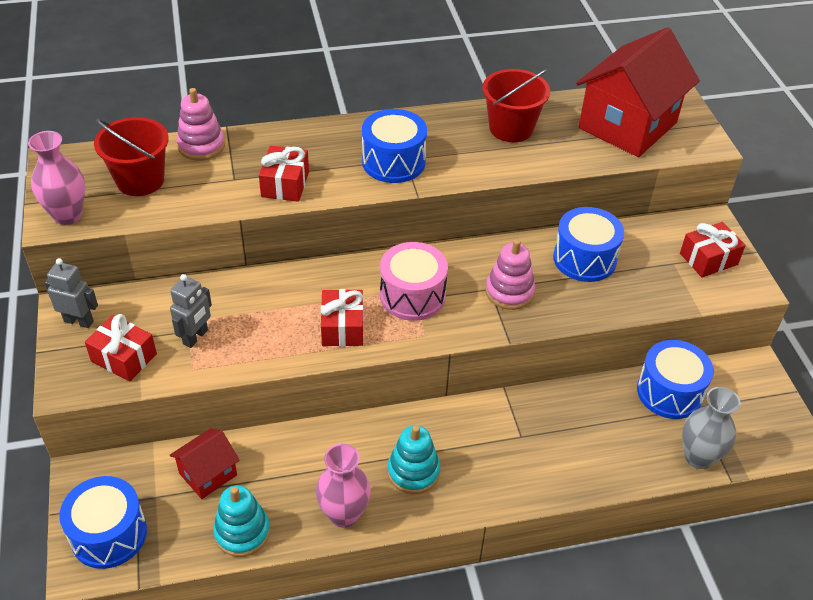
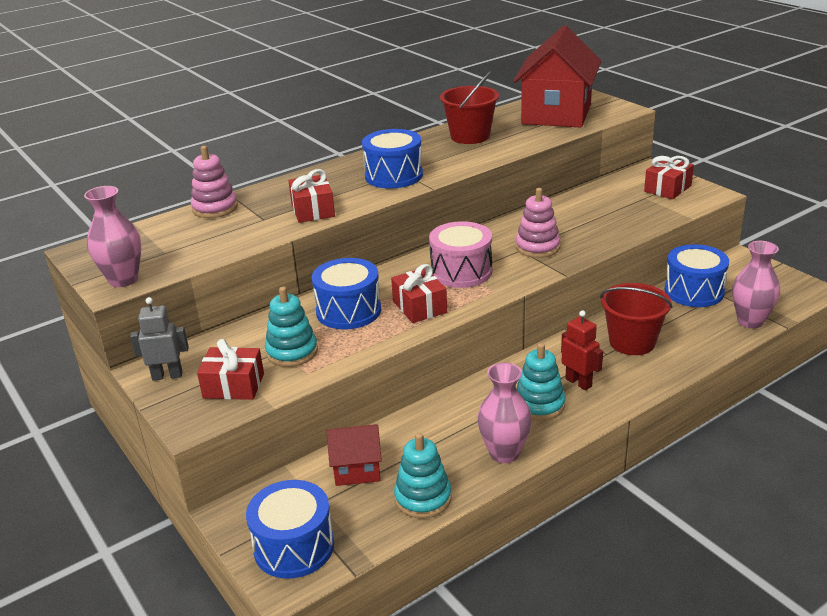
camera: 20 degrees left, 15 degrees down
(140, 180) = (176, 241): red bucket -> red bucket (632, 342)
(196, 337) = (292, 352): grey robot -> turquoise stacking toy
(208, 474) = (357, 469): red house -> red house turned 60 degrees clockwise
(469, 461) = (579, 382): none -> red robot
(584, 259) = (577, 213): blue drum -> blue drum (348, 311)
(698, 457) = (750, 321): grey vase -> pink vase

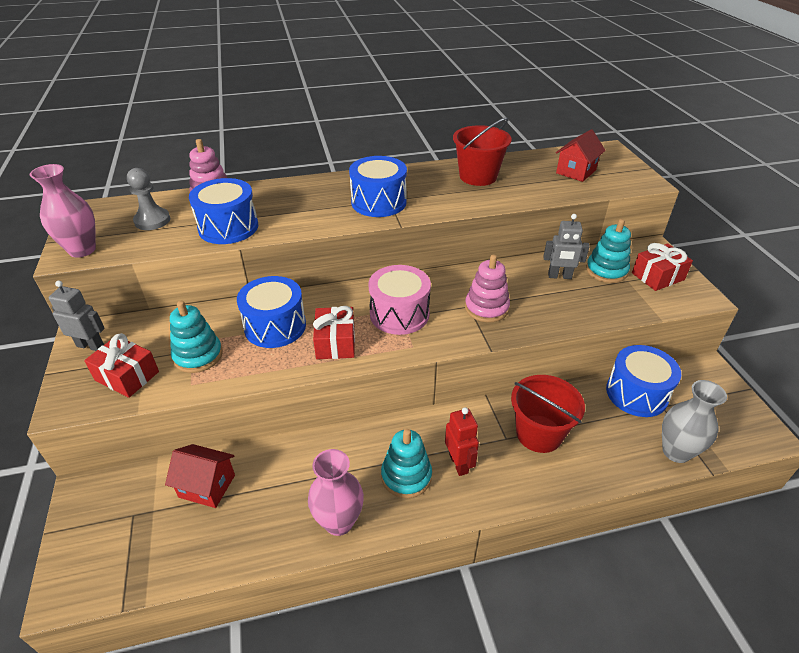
camera: 20 degrees right, 10 degrees up
(172, 241) = (152, 220): none -> grey pawn
(294, 547) = (100, 552): blue drum -> blue drum (228, 227)
(313, 210) = (283, 221): red gift -> none
(423, 498) = (236, 545): turquoise stacking toy -> turquoise stacking toy (606, 271)
(556, 114) = (576, 171): red house -> red house, size x0.49
(584, 208) = (559, 276): none -> grey robot
(750, 321) = (676, 451): pink vase -> grey vase

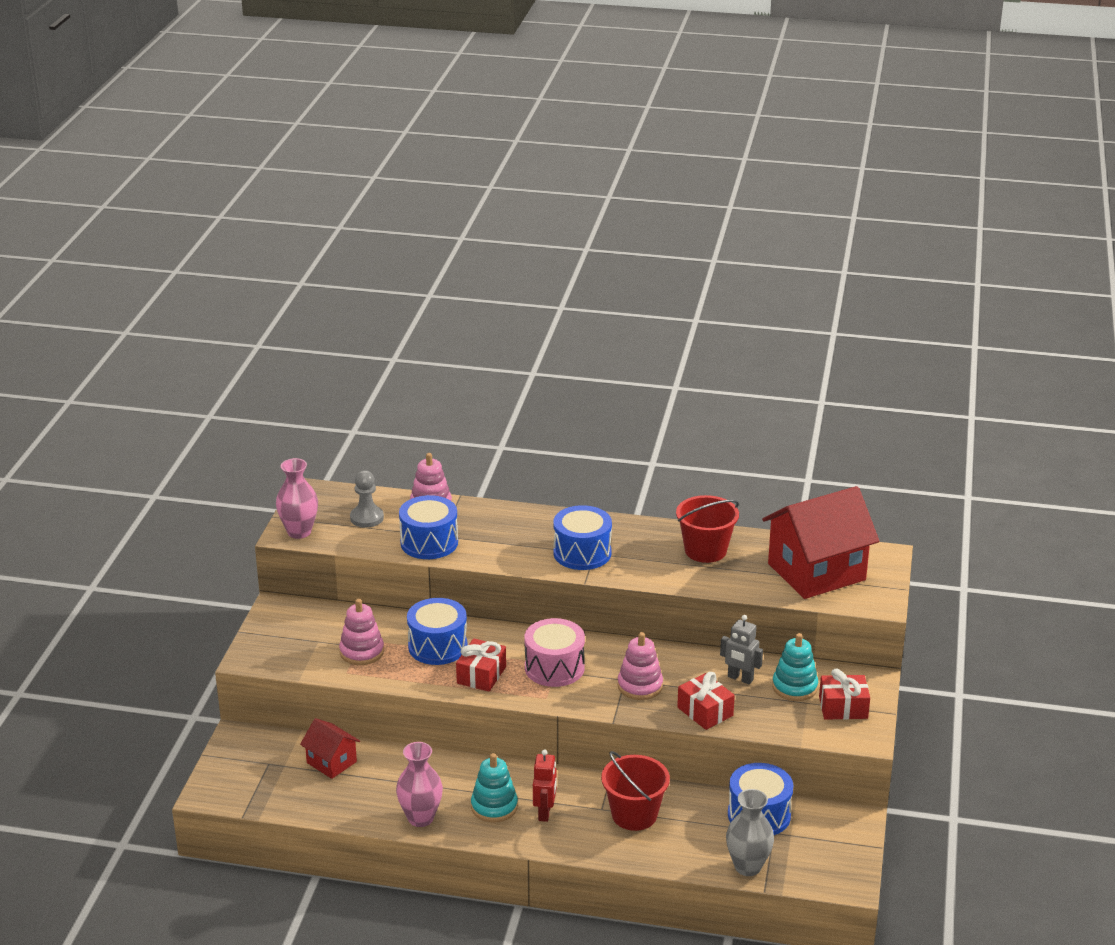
camera: 25 degrees right, 10 degrees down
(91, 345) = (279, 618): grey robot -> none
(127, 376) = (300, 651): red gift -> red gift (705, 711)
(198, 356) = (362, 652): turquoise stacking toy -> pink stacking toy
(576, 171) = (816, 572): red house -> red house, size x2.05

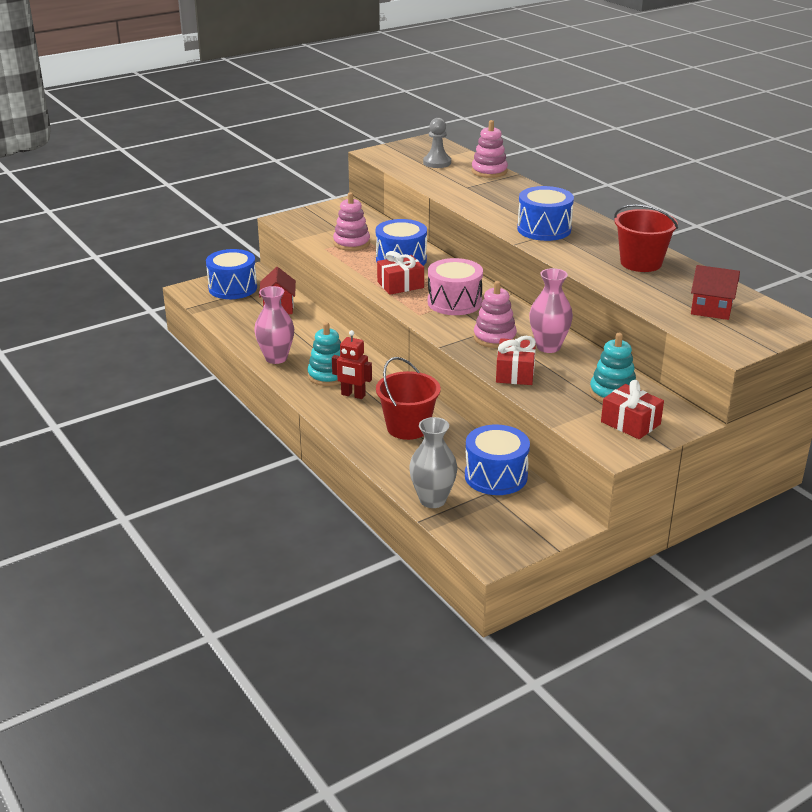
camera: 45 degrees right, 0 degrees up
(299, 532) = (384, 154): pink vase -> pink vase (548, 347)
(429, 542) = (451, 187): blue drum -> blue drum (233, 288)
(545, 812) = (353, 395): red robot -> red robot turned 60 degrees clockwise
(740, 678) = (577, 368): grey robot -> none
(816, 572) = (711, 309): red house -> red house, size x0.49

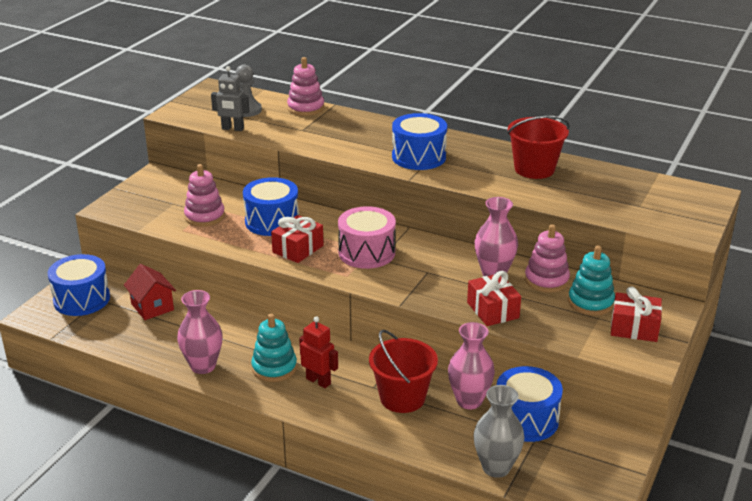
camera: 30 degrees left, 0 degrees up
(353, 395) = (318, 381): red robot -> red robot turned 135 degrees counterclockwise
(409, 174) = (232, 129): none -> grey robot
(461, 447) = (469, 401): none -> pink vase
(494, 338) = (439, 279): pink stacking toy -> pink stacking toy (546, 280)
(711, 309) = (636, 199): red house -> none

